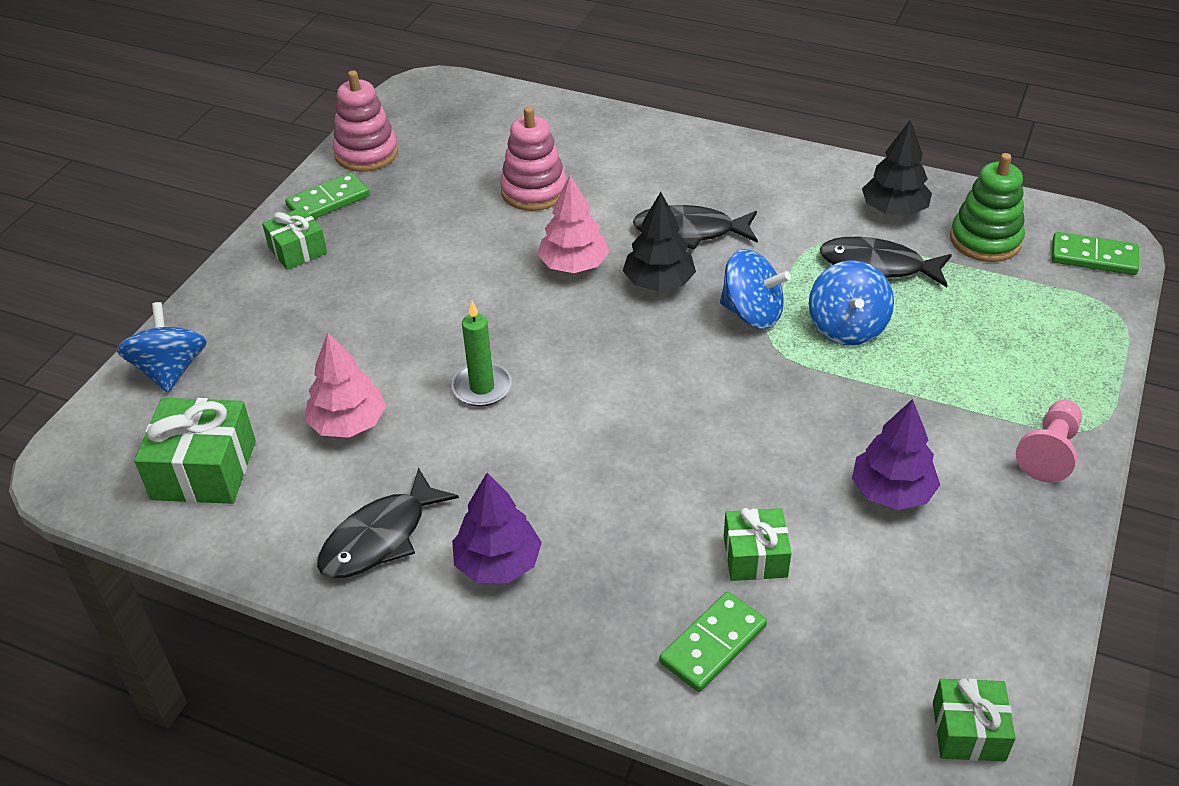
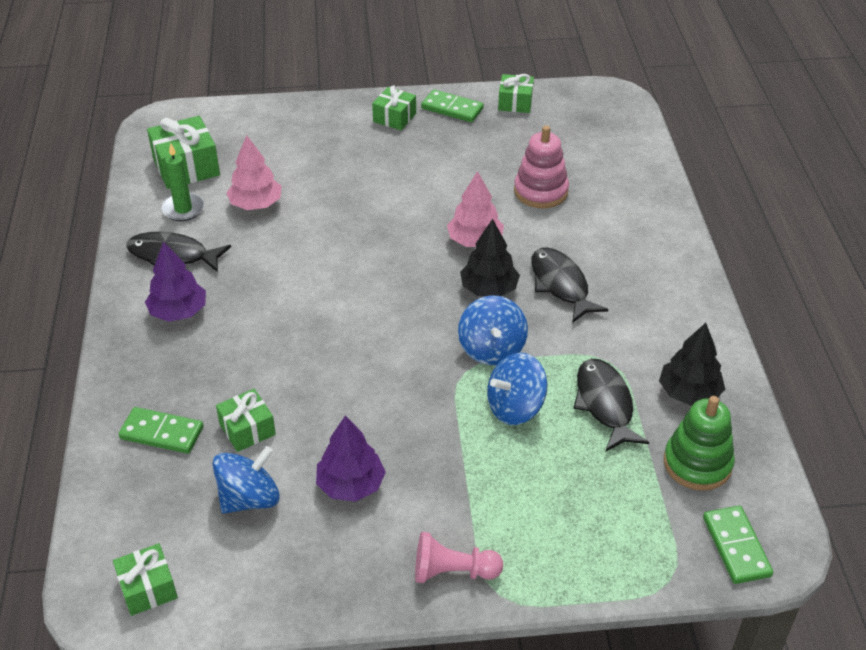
camera: 60 degrees right, 0 degrees up
(170, 370) = (255, 119): blue spinning top -> blue spinning top (249, 498)
(366, 153) = (515, 102): pink stacking toy -> green gift
(482, 387) = (323, 246): green candle -> green candle (183, 209)

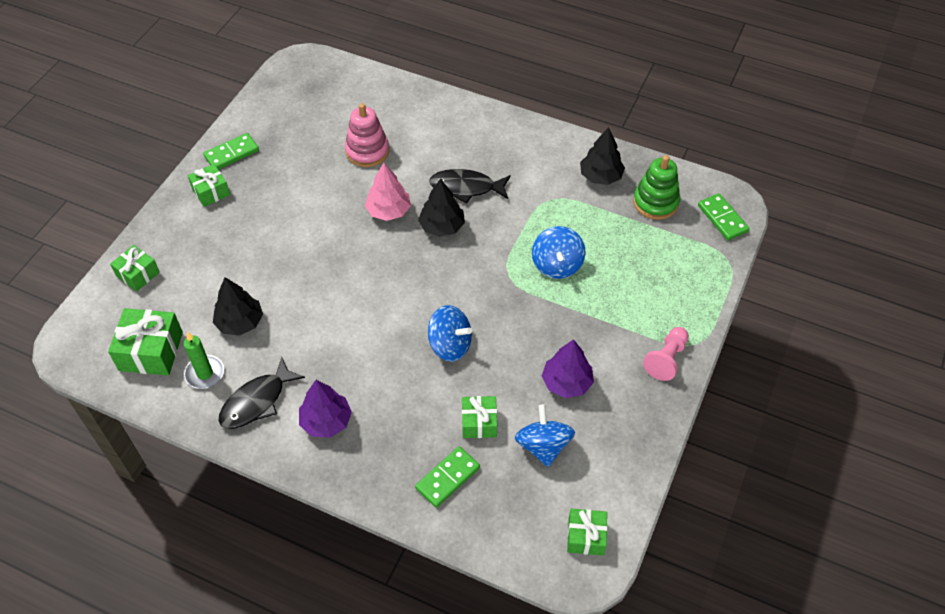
camera: 60 degrees left, 10 degrees up
(256, 204) = (240, 322): pink tree -> black tree
(491, 349) = (498, 252): blue spinning top -> blue spinning top (450, 345)
(515, 102) = (258, 116): green gift -> green gift (138, 274)
(605, 404) = (583, 220): black fish -> none
(736, 547) = (722, 218): green domino -> green domino turned 45 degrees clockwise

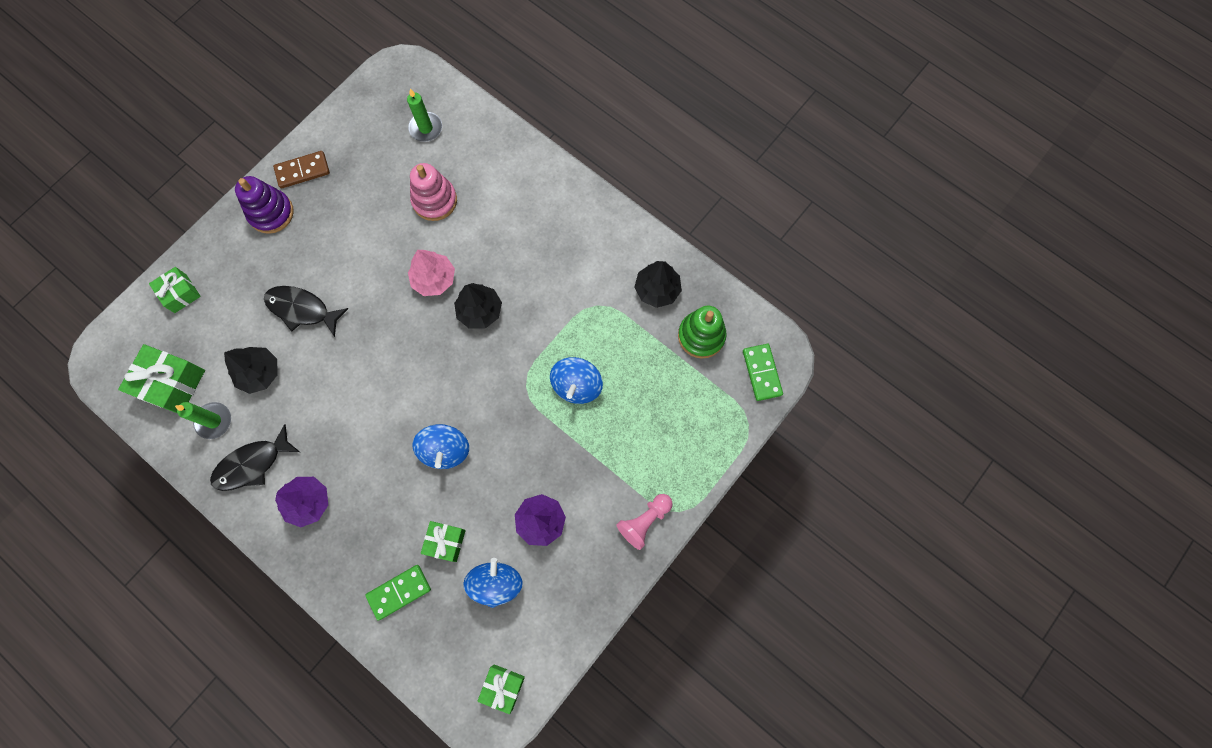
camera: 15 degrees right, 20 degrees up
(211, 192) = (271, 213): green gift -> purple stacking toy
(232, 154) = (302, 171): green domino -> brown domino
(339, 100) = (426, 128): none -> green candle
(450, 345) = (445, 450): blue spinning top -> blue spinning top turned 45 degrees clockwise
(466, 188) = (518, 270): black fish -> black fish (302, 309)

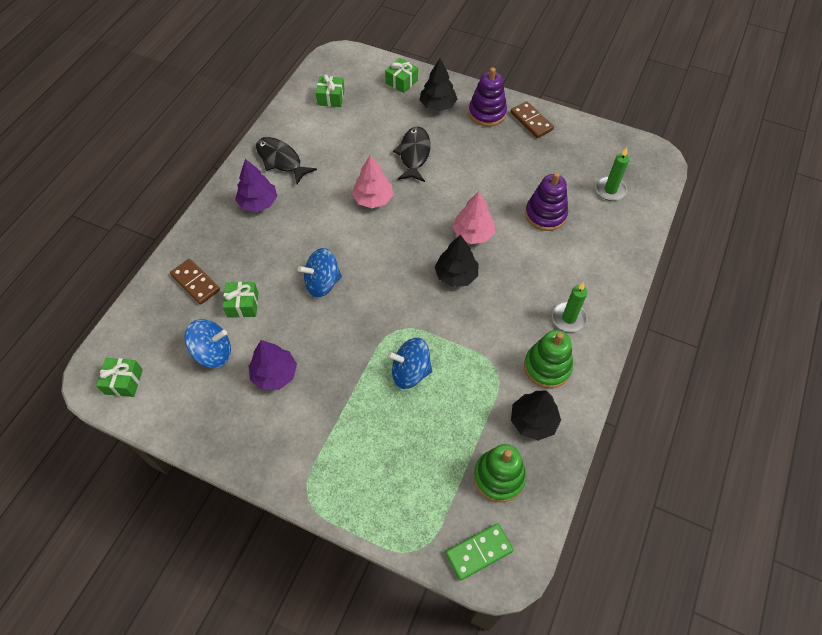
camera: 75 degrees right, 15 degrees down
(172, 384) = (331, 98): green gift -> green gift, size x0.63
(214, 421) = (309, 129): green candle -> green candle (568, 318)
(260, 373) = (354, 144): black tree -> black tree (437, 105)
(350, 370) = (373, 199): none -> pink tree
(399, 592) = (195, 283): green domino -> brown domino
(434, 200) = (545, 214): pink stacking toy -> purple stacking toy
(607, 259) = (547, 367): none -> green stacking toy
(644, 521) = (291, 466): pink pawn -> none

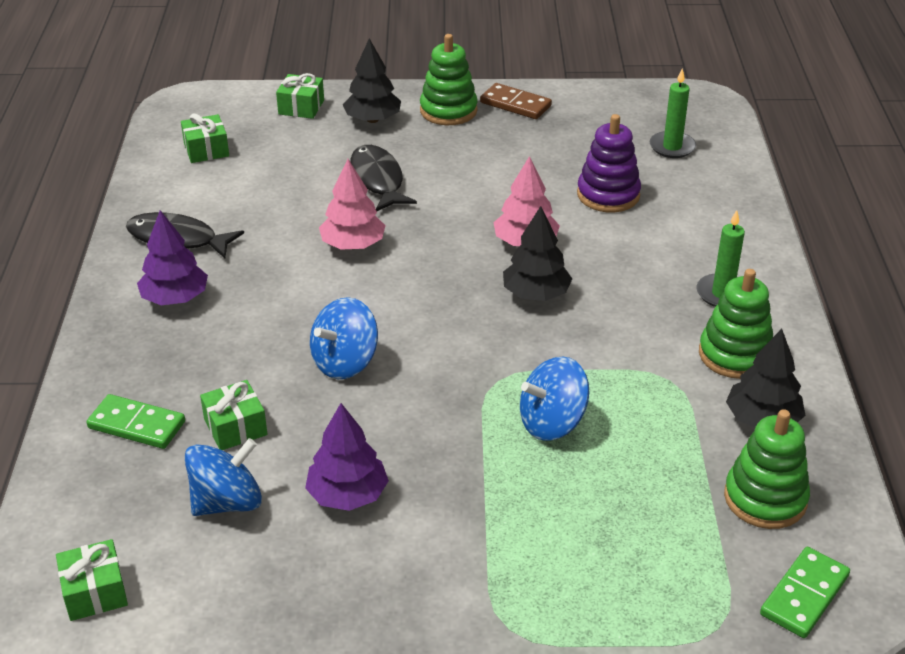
camera: 25 degrees left, 20 degrees down
(195, 283) = (137, 425): brown domino -> green domino
(487, 113) = (448, 110): purple stacking toy -> green stacking toy

